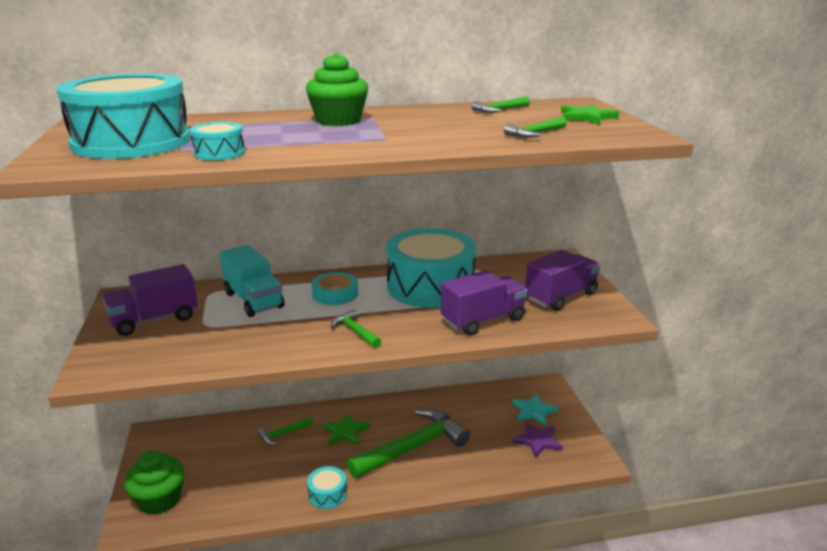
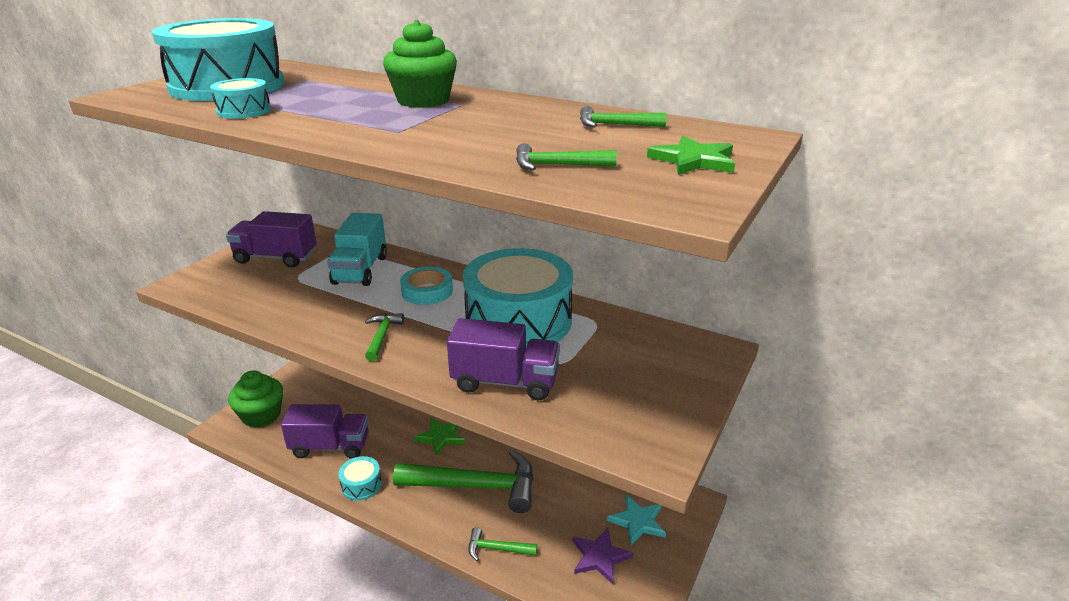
camera: 40 degrees right, 5 degrees up
(283, 434) = (395, 410): green hammer -> green hammer (497, 549)
(561, 297) = (633, 396): purple truck -> purple truck (330, 446)

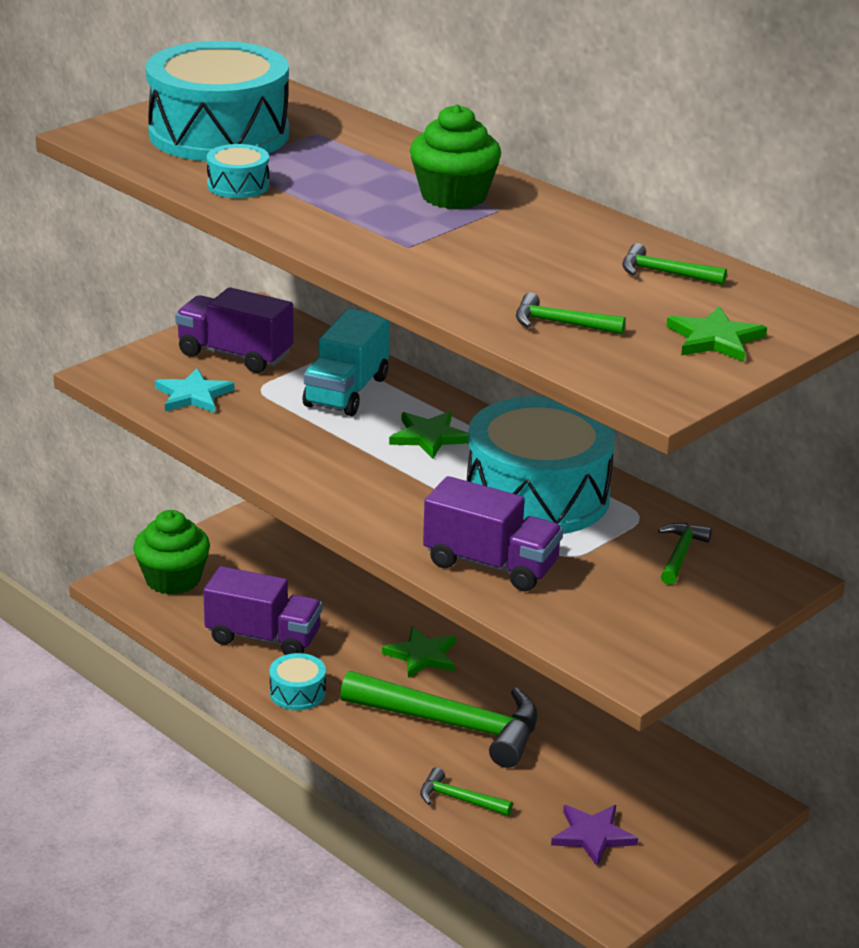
camera: 15 degrees right, 0 degrees up
(382, 336) = (355, 485): green hammer -> green hammer (680, 554)
(427, 291) = (429, 437): turquoise tape -> green star
(637, 521) = (663, 809): turquoise star -> turquoise star (193, 395)

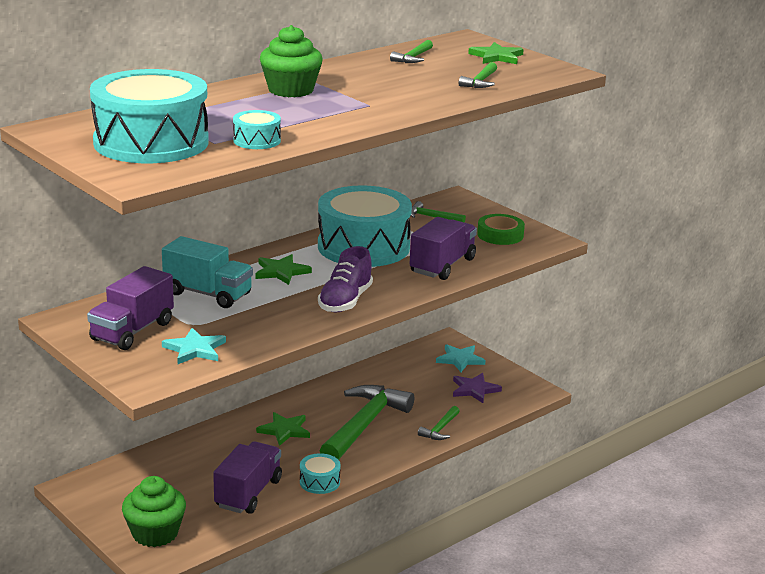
camera: 85 degrees left, 5 degrees down
(347, 488) = (345, 301): none -> purple shoe
(635, 620) = (500, 235): none -> green tape
(690, 819) = (460, 359): none -> turquoise star

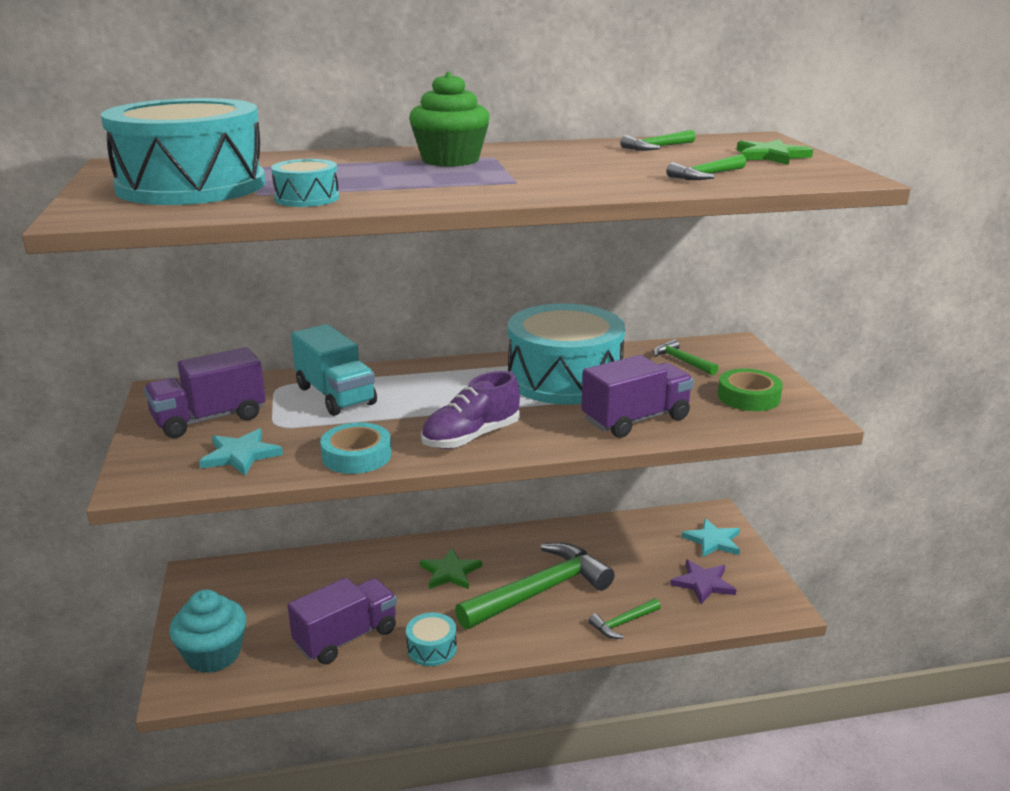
camera: 30 degrees right, 0 degrees up
(155, 533) = (213, 655): green cupcake -> turquoise cupcake
(280, 331) = (356, 456): none -> turquoise tape
(281, 272) = (441, 388): green star -> none

